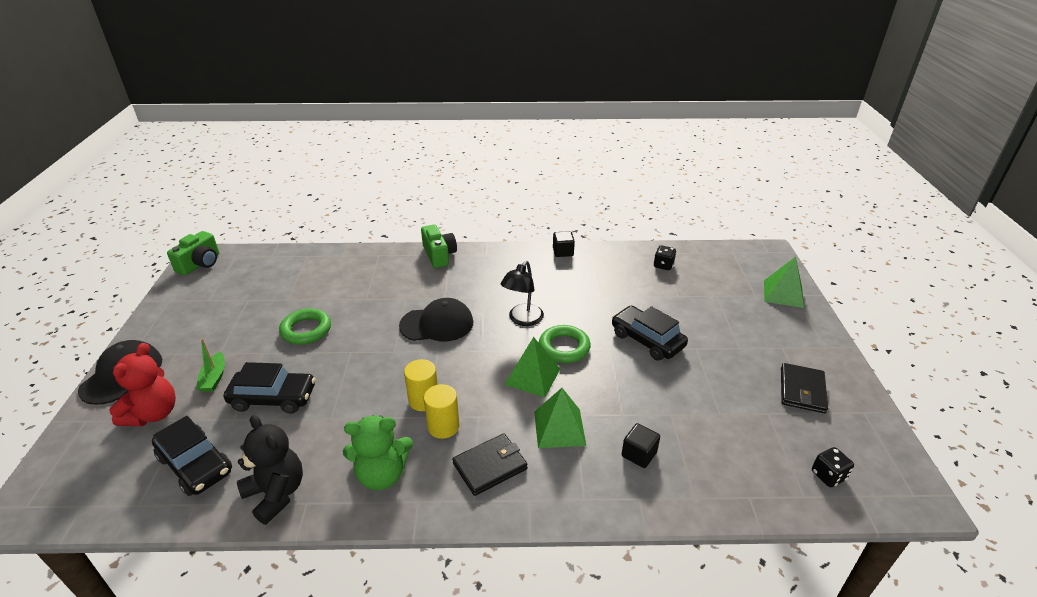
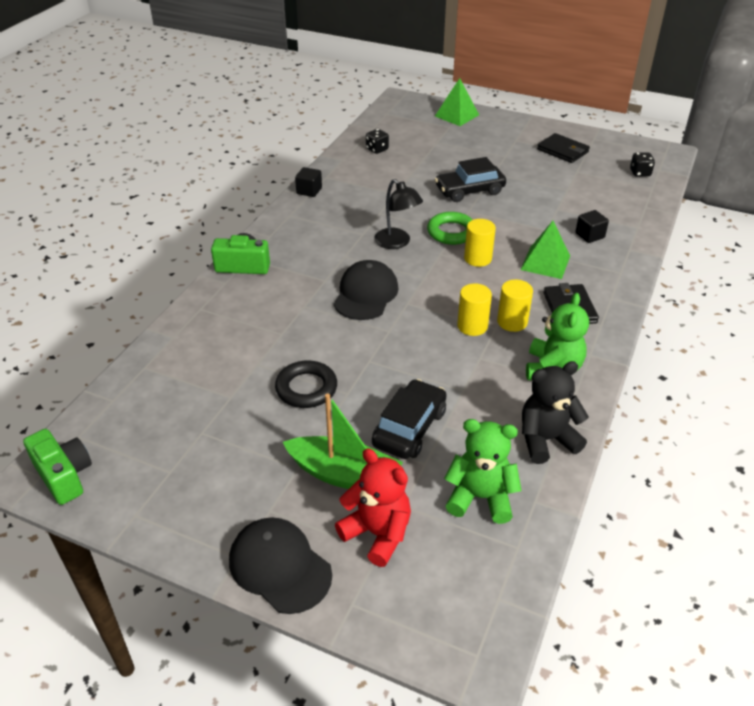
camera: 65 degrees left, 5 degrees up
(196, 464) = (480, 497): black car -> green teddy bear
(214, 378) = (344, 475): green boat -> green boat, size x1.84
(306, 330) = (306, 388): green ring -> black ring
(532, 376) = (478, 258): green pyramid -> yellow cylinder

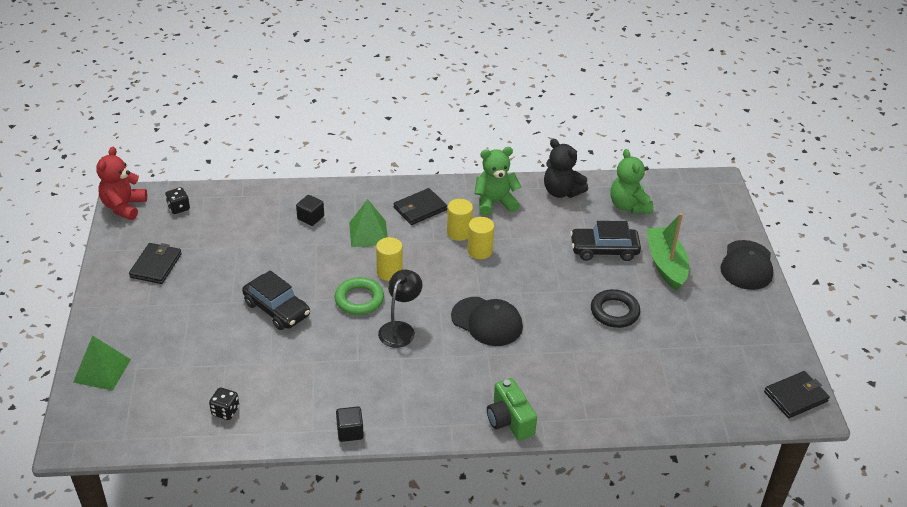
camera: 120 degrees left, 0 degrees up
(64, 475) = (795, 396): green camera -> black wallet
(366, 294) = (487, 321): black cap -> black cap turned 135 degrees counterclockwise
(377, 533) = (690, 236): red teddy bear -> red teddy bear (124, 207)

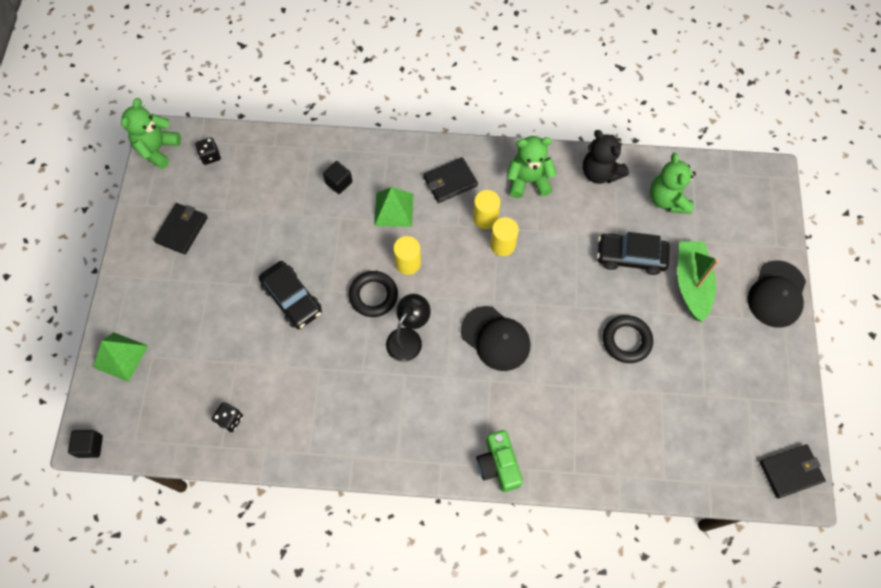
camera: 10 degrees right, 25 degrees up
(124, 207) = (157, 149): red teddy bear -> green teddy bear
(350, 431) = (343, 459): black cube -> black cube (90, 446)
(359, 299) = (373, 295): green ring -> black ring

